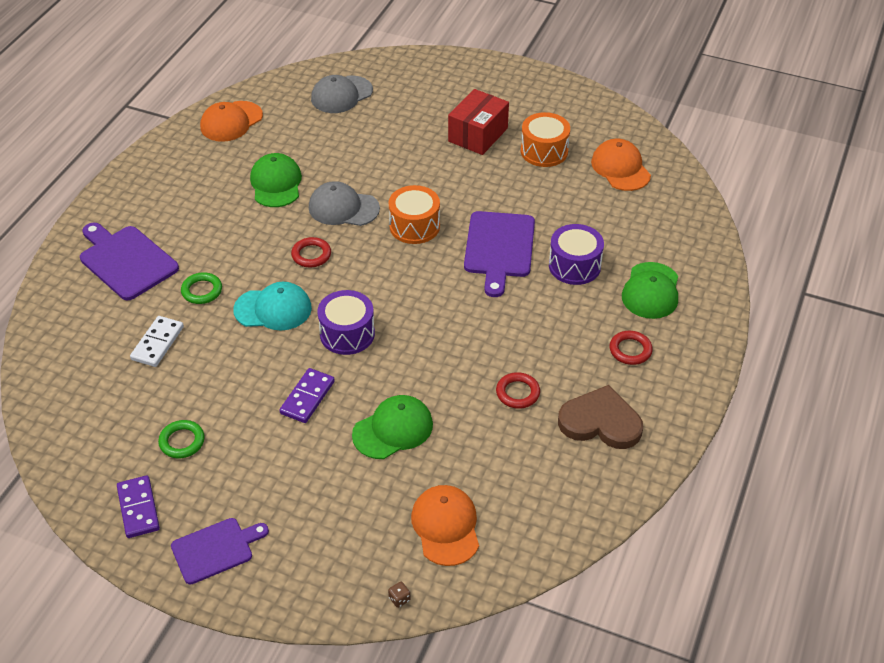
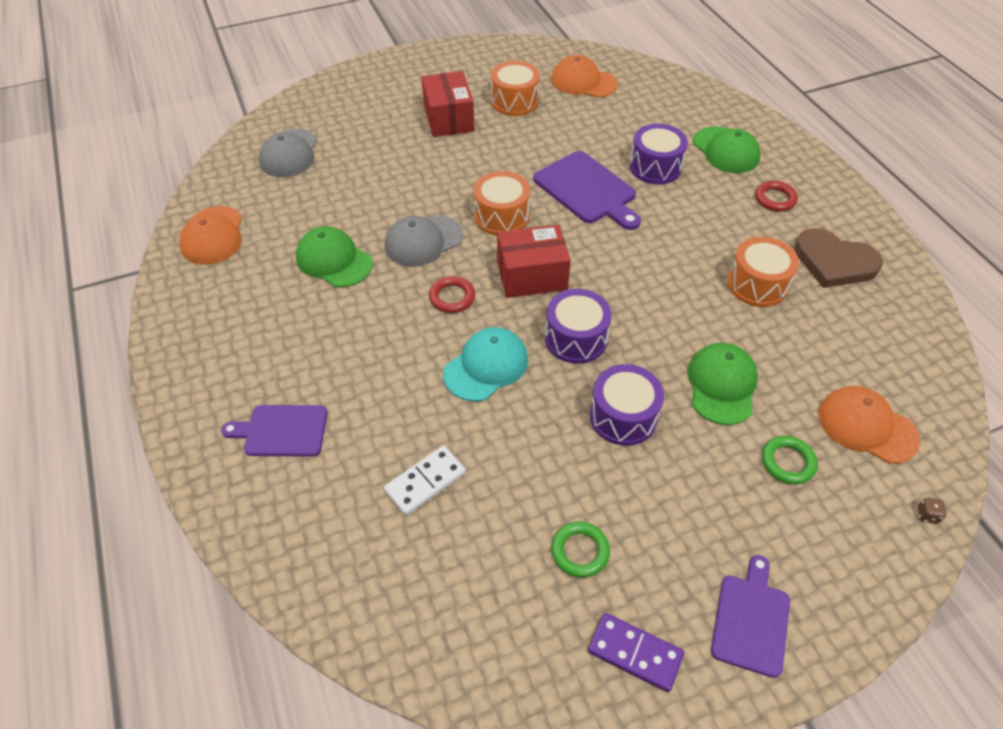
camera: 45 degrees left, 5 degrees up
(126, 261) = (282, 431): purple cutting board -> purple cutting board, size x0.67
(157, 343) = (425, 482): white domino -> white domino turned 75 degrees clockwise
(202, 291) = (398, 400): green ring -> green ring (788, 462)
(307, 397) = (623, 416): purple domino -> purple drum
(377, 277) = (532, 276): none -> red box
(517, 393) = (757, 284): red ring -> orange drum
(600, 422) = (834, 262): brown heart -> brown heart turned 120 degrees counterclockwise

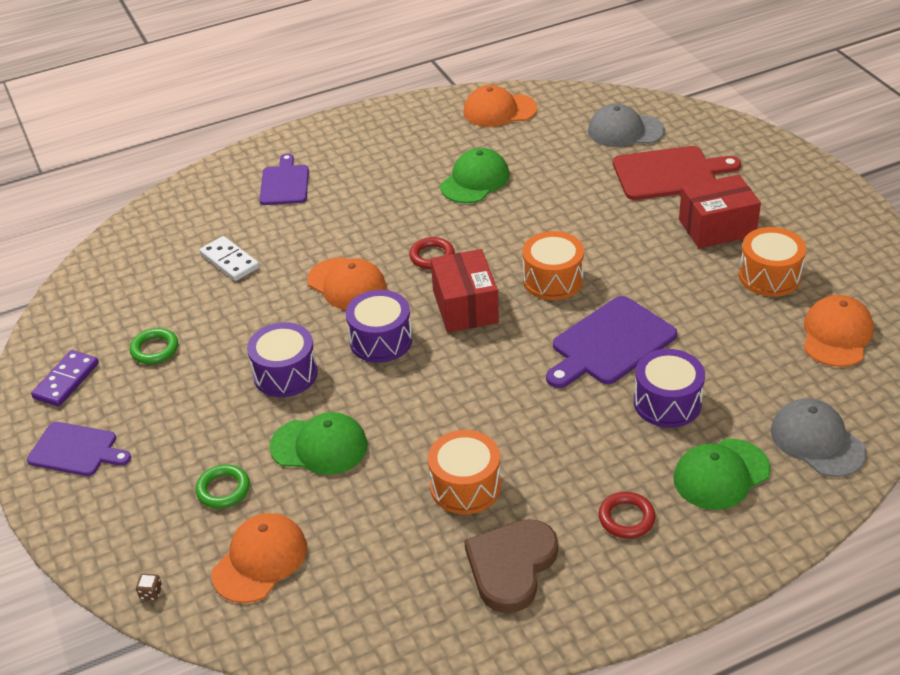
camera: 90 degrees right, 10 degrees down
(365, 135) = (669, 173): none -> red cutting board
(423, 241) = (507, 230): grey cap -> grey cap (817, 441)
(486, 366) = (347, 284): turquoise cap -> orange cap

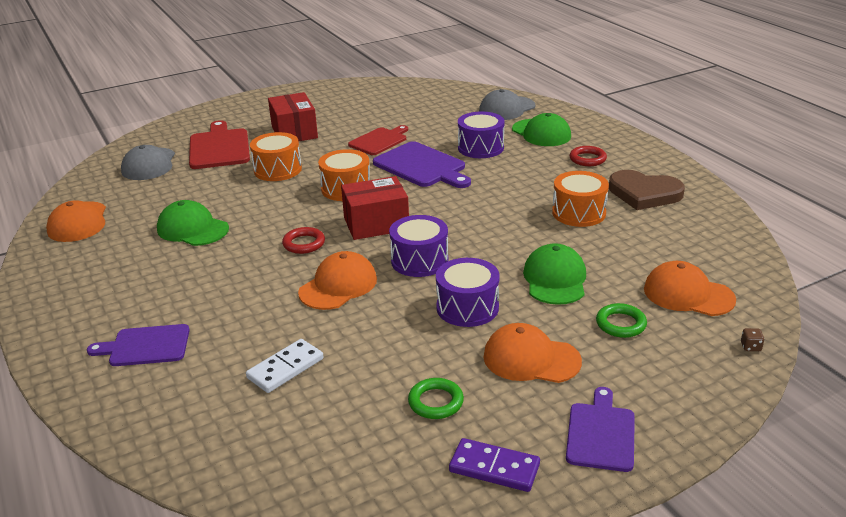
camera: 95 degrees left, 10 degrees down
(690, 304) = (379, 141): none -> red cutting board
(769, 276) = (353, 117): orange drum -> orange drum (277, 170)
(836, 335) = (412, 101): orange cap -> orange cap (531, 359)

